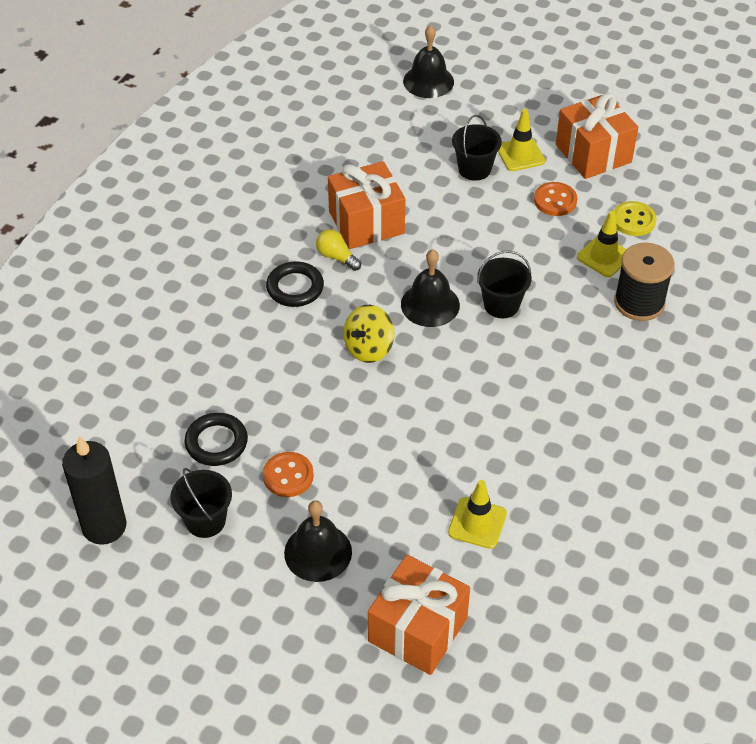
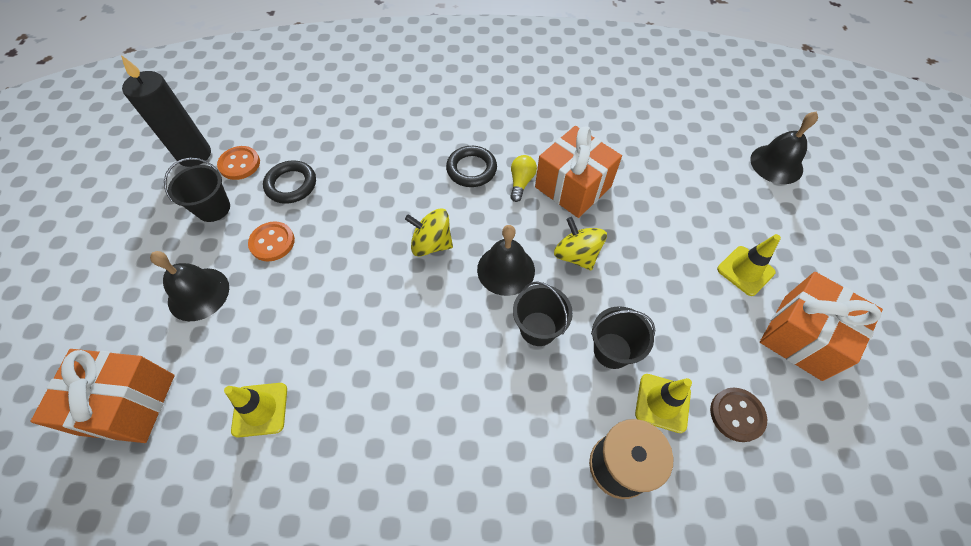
camera: 65 degrees right, 10 degrees up
(443, 251) = (576, 255): none -> yellow spinning top
(474, 169) = (696, 240): black bucket -> black bucket (612, 350)
(555, 200) = (707, 325): orange button -> orange button (239, 164)
(633, 220) = (736, 415): yellow button -> brown button

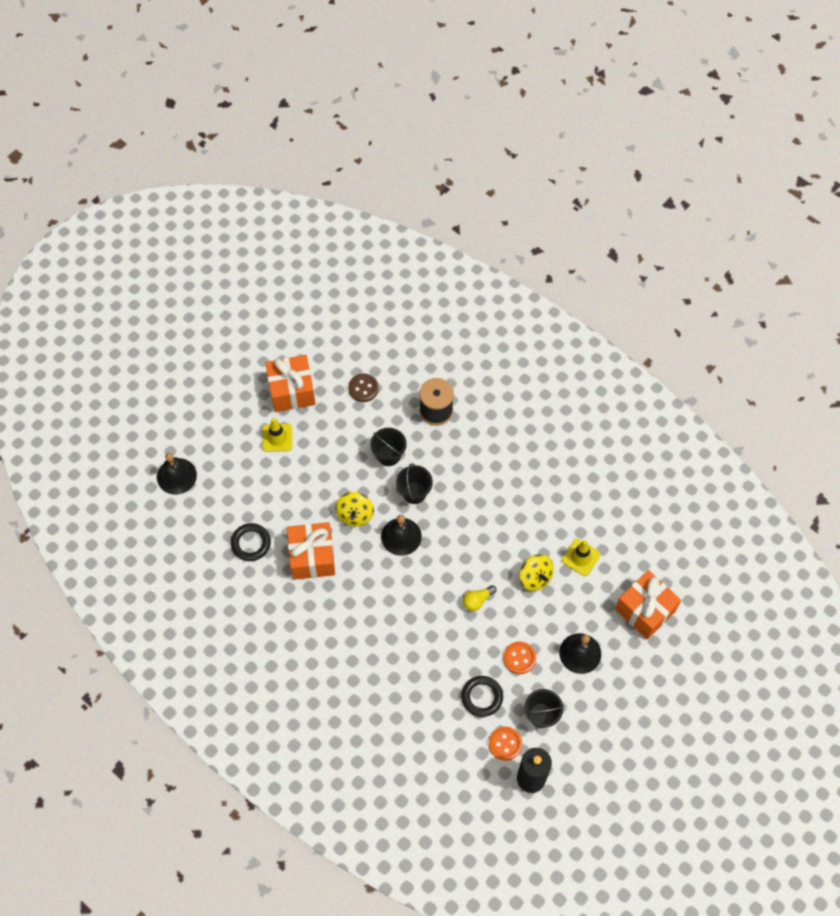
camera: 140 degrees left, 5 degrees up
(431, 244) = (428, 584): yellow spinning top -> yellow spinning top (535, 577)
(471, 169) = (360, 619): black ring -> black ring (251, 543)
(521, 182) = (339, 585): yellow light bulb -> yellow light bulb (477, 600)
(662, 403) = (390, 417): yellow traffic cone -> none

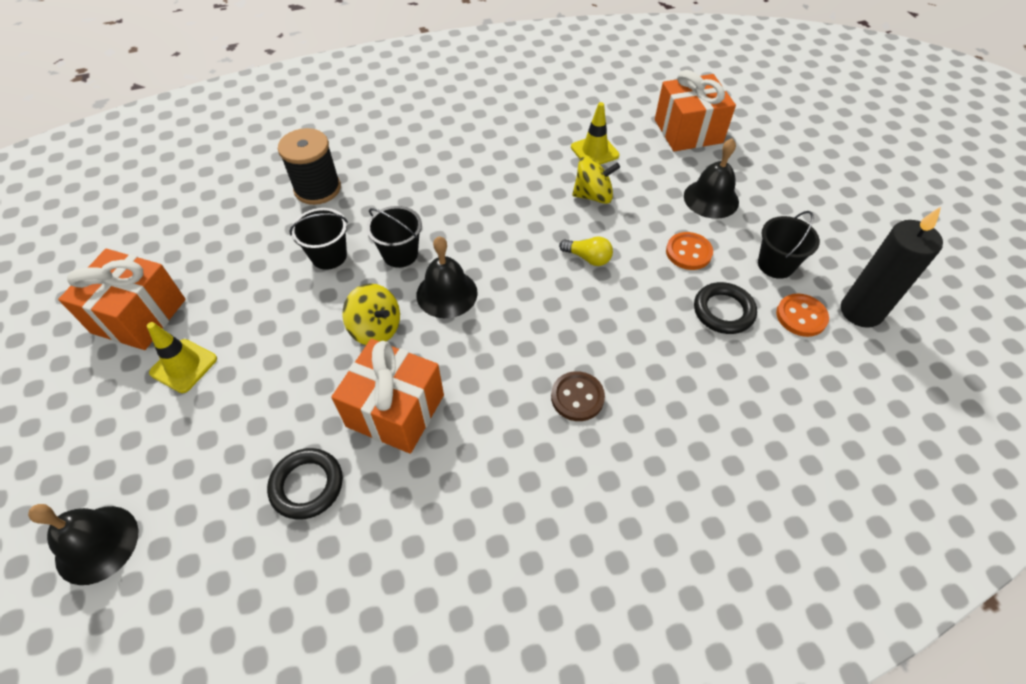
camera: 60 degrees left, 10 degrees down
(363, 388) = (219, 240): brown button -> brown button (577, 397)
(477, 600) = (588, 258): yellow light bulb -> yellow light bulb turned 60 degrees counterclockwise

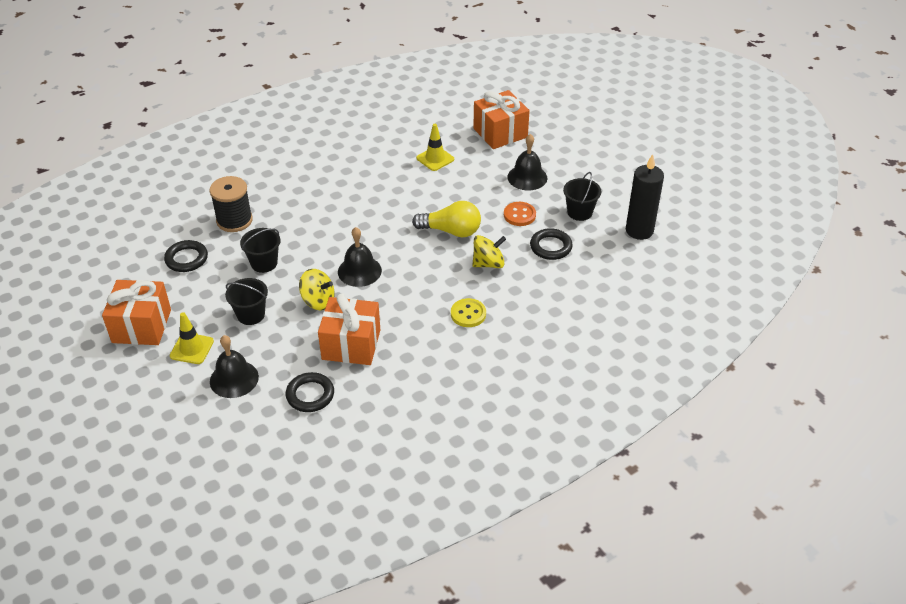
camera: 15 degrees left, 10 degrees down
(97, 544) = (187, 452): black bell -> black bell (234, 379)
(238, 230) = (186, 259): none -> black ring
(400, 254) = (316, 252): black bucket -> black bucket (251, 315)
(577, 397) = (468, 314): brown button -> yellow button
(588, 258) = (451, 231): yellow light bulb -> yellow light bulb, size x1.75
(593, 196) = (443, 190): yellow spinning top -> yellow spinning top (488, 263)
(801, 316) = (601, 240): orange button -> none

